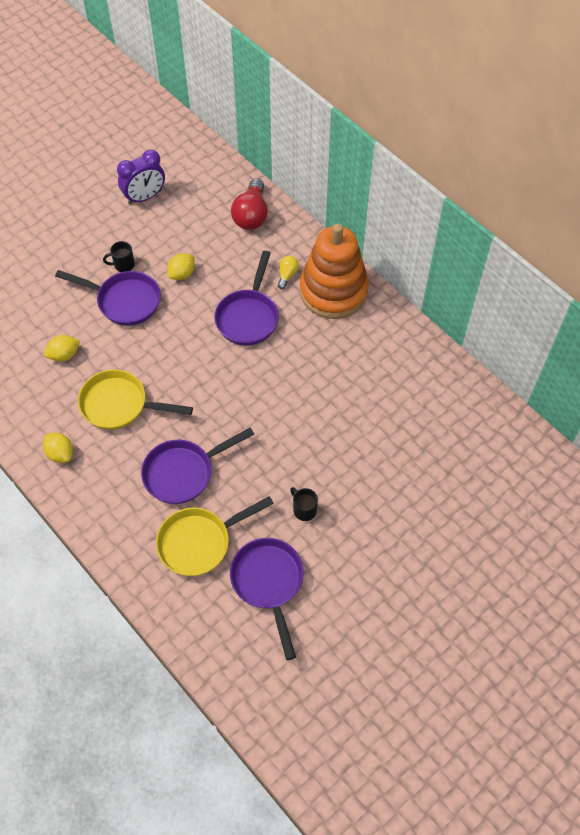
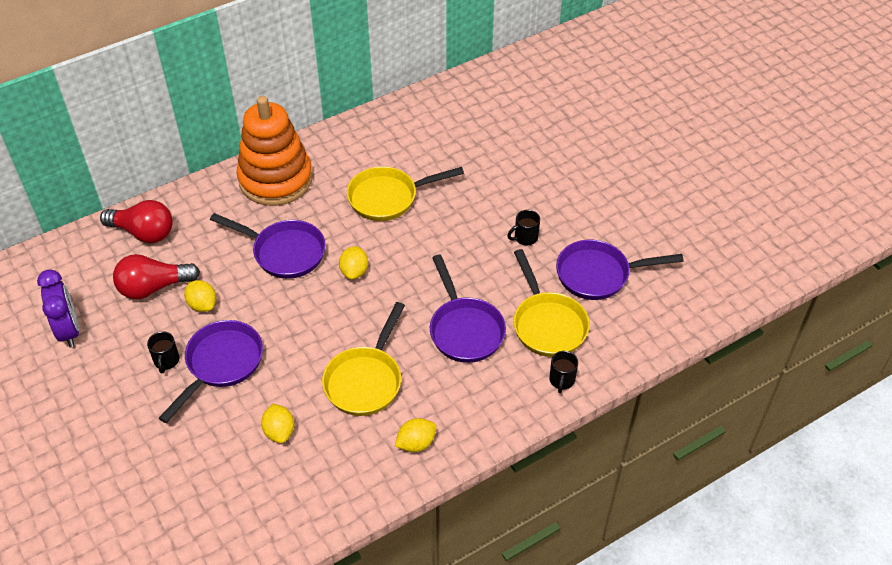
camera: 80 degrees left, 10 degrees down
(136, 561) = (561, 380): none -> black mug
(195, 237) = (153, 287): none -> red light bulb
(236, 374) = (354, 271): none -> yellow lemon
(287, 275) = (240, 213): yellow light bulb -> none
(331, 384) = (388, 198): none -> yellow pan

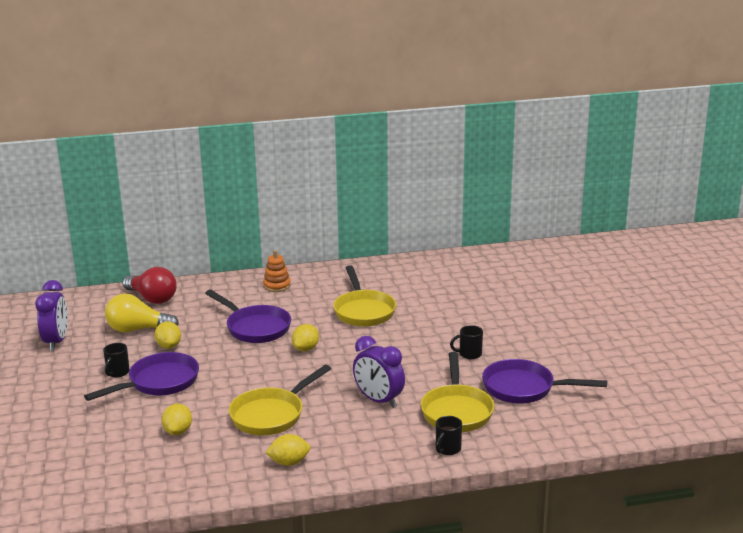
camera: 20 degrees right, 25 degrees down
(153, 287) = (137, 329): red light bulb -> yellow light bulb
(275, 179) = (277, 286): orange stacking toy -> orange stacking toy, size x0.42
(388, 198) = (363, 311): yellow pan -> yellow pan turned 105 degrees counterclockwise
(464, 329) = (378, 400): purple pan -> purple clock

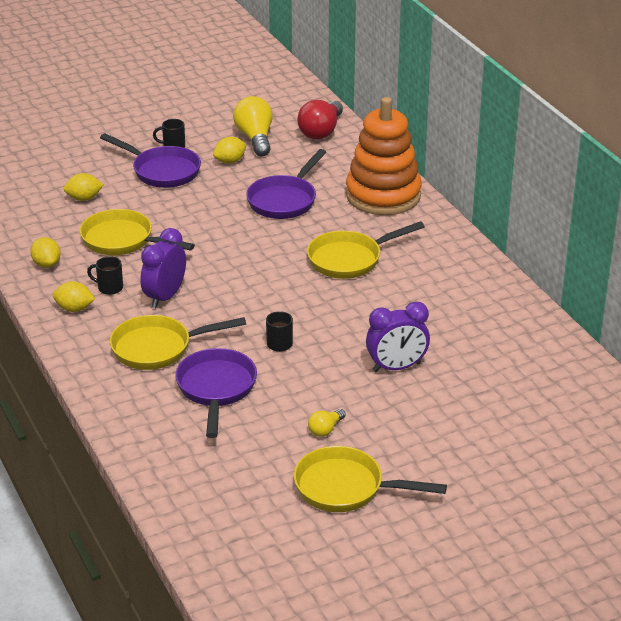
camera: 75 degrees right, 10 degrees up
(56, 342) = (217, 105): purple clock -> purple clock (396, 367)
(277, 286) = (383, 195): orange stacking toy -> orange stacking toy, size x2.41
(306, 349) = (252, 237): yellow lemon -> yellow lemon (74, 309)
(447, 449) = (86, 351): black mug -> black mug (109, 288)
(586, 348) = (325, 429): none -> yellow light bulb
(656, 348) = (346, 488): none -> yellow pan

